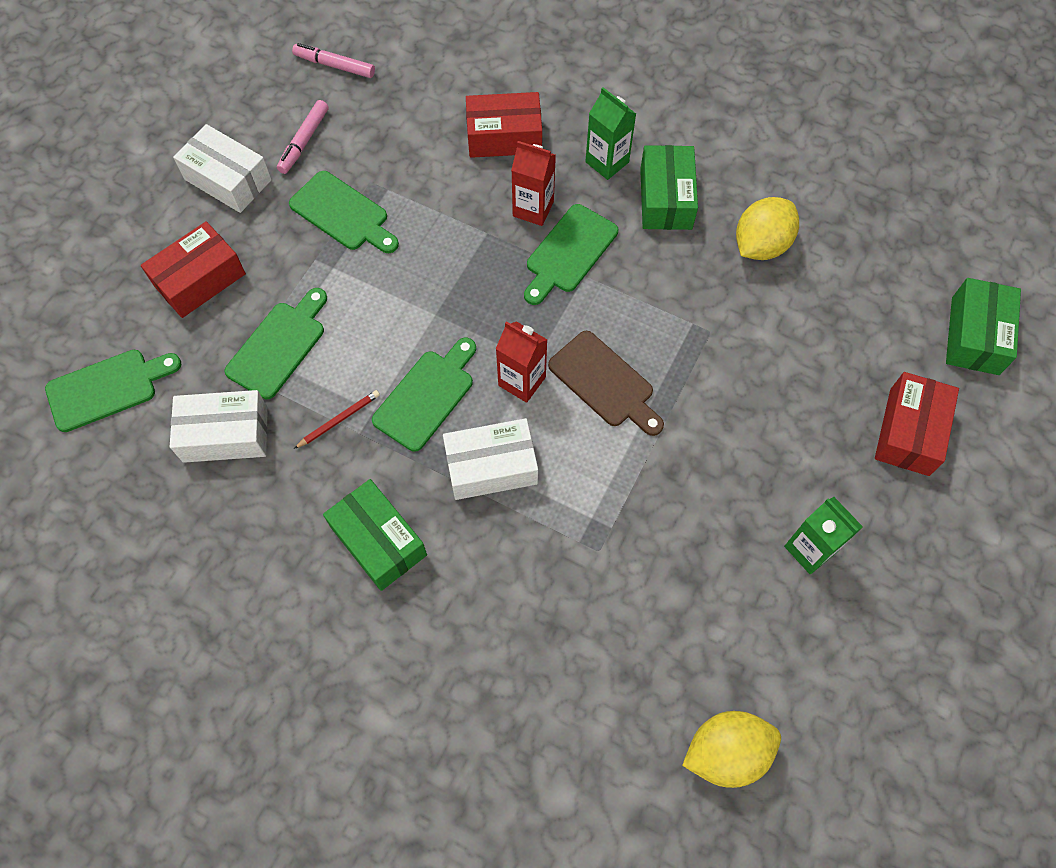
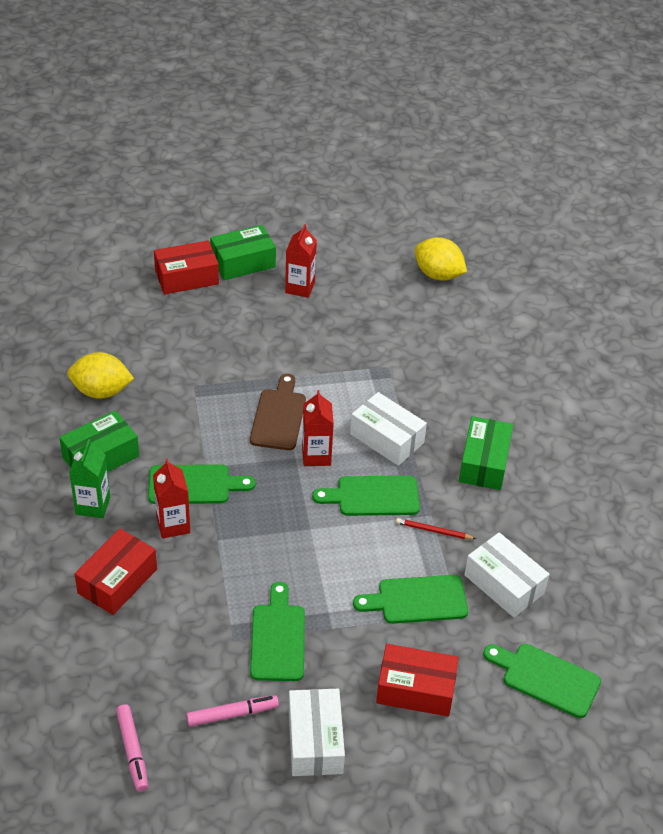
camera: 130 degrees left, 20 degrees down
(504, 136) = (117, 581): red box -> red box turned 75 degrees clockwise
(810, 549) = (300, 287): green carton -> red carton
(975, 336) = (91, 274): green box -> green box (243, 262)

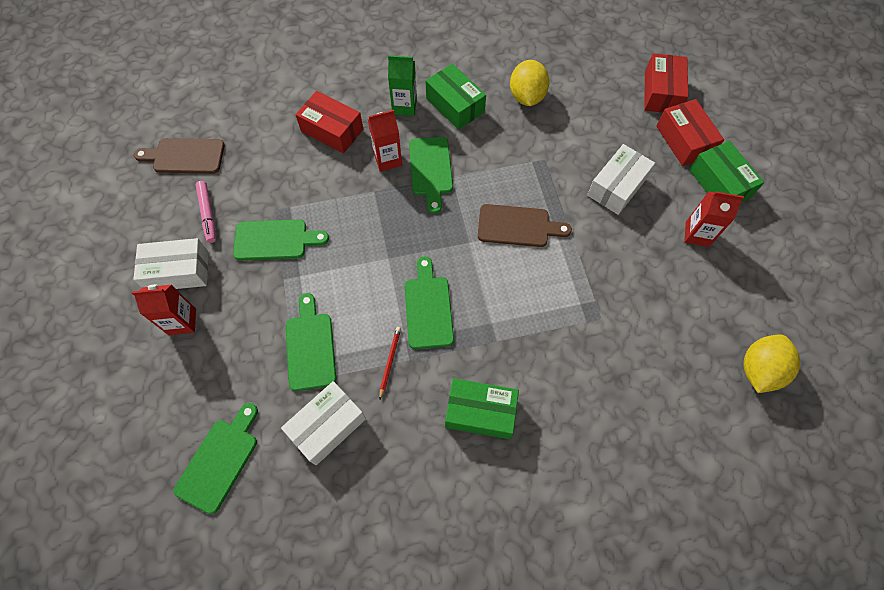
camera: 90 degrees right, 20 degrees up
(132, 750) = (185, 156): pink marker -> brown cutting board
(316, 456) = (473, 259): red carton -> red carton (182, 321)
(387, 438) = (502, 319): white box -> white box (617, 187)
(415, 689) = (218, 345): red box -> red box (661, 92)

